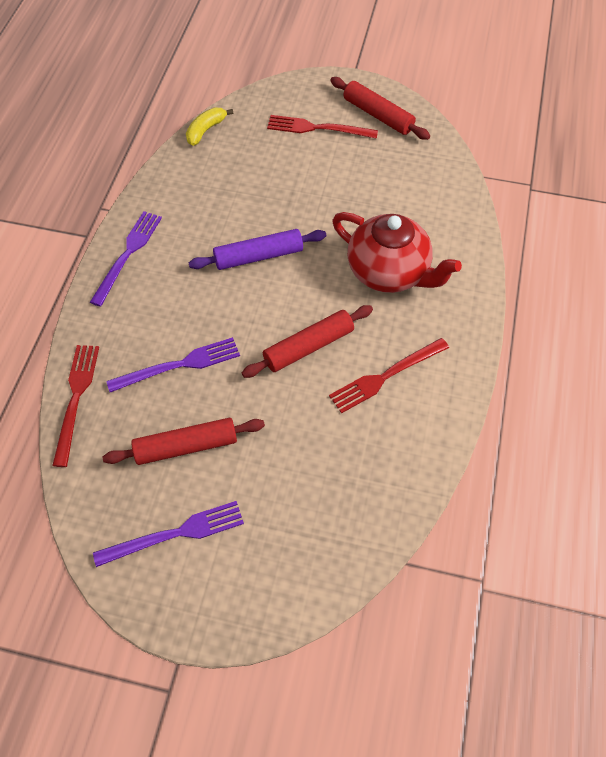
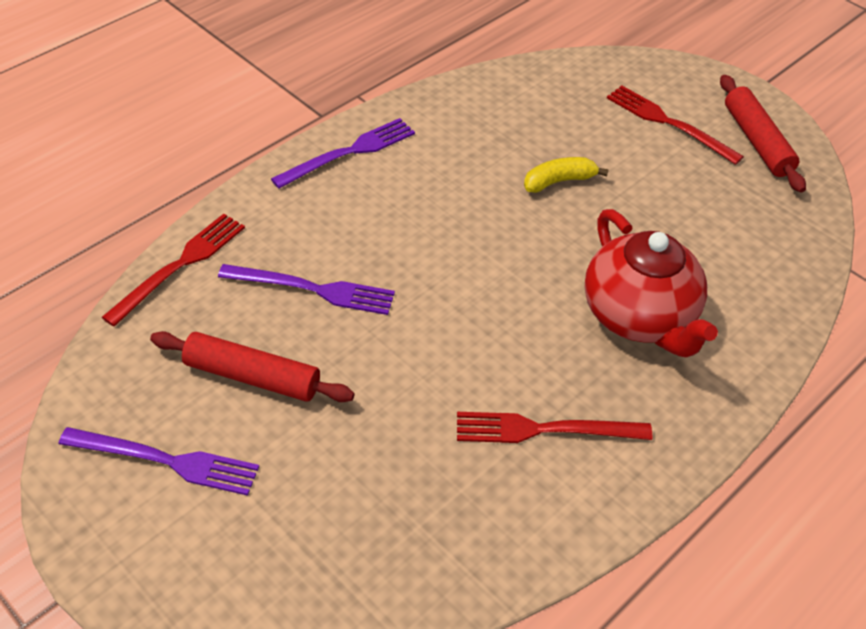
camera: 30 degrees right, 10 degrees down
(205, 130) = (533, 70): yellow banana -> yellow banana (559, 181)
(258, 256) = (492, 222): purple rolling pin -> none
(308, 347) = (475, 347): red rolling pin -> none

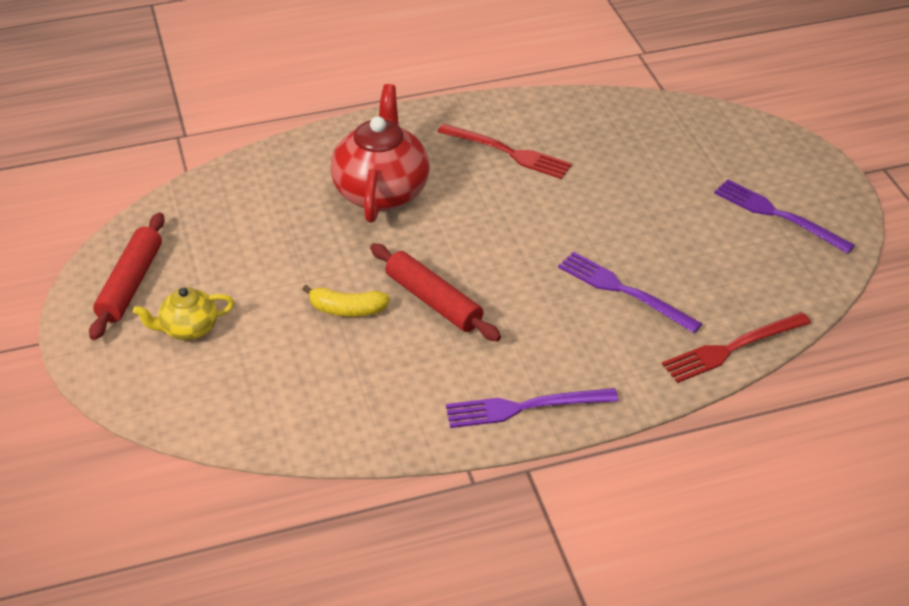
camera: 150 degrees left, 5 degrees down
(252, 377) = (699, 245): red rolling pin -> red rolling pin (434, 301)
(669, 123) = (188, 328): red fork -> yellow teapot

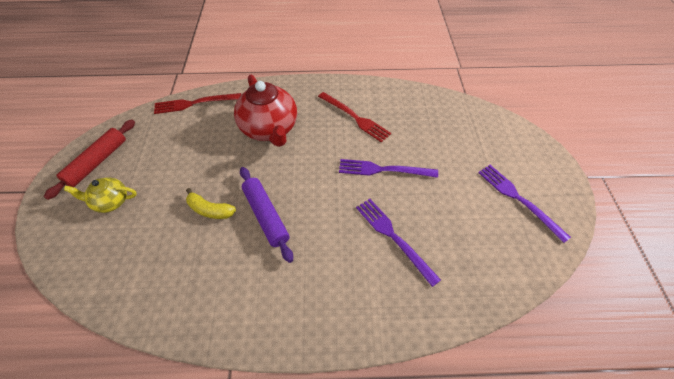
camera: 15 degrees right, 10 degrees up
(381, 191) = (269, 129): red teapot -> red teapot turned 135 degrees clockwise
(434, 301) = (266, 216): red rolling pin -> purple rolling pin
(525, 407) = (290, 322): purple fork -> purple fork (384, 170)
(733, 348) = (458, 307): red fork -> red fork (195, 103)

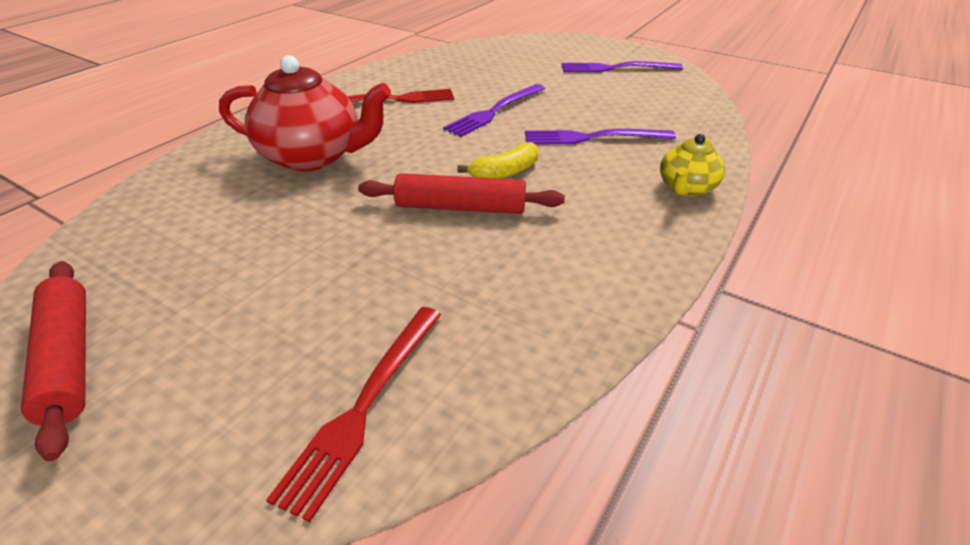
camera: 55 degrees left, 15 degrees down
(111, 202) = (206, 365): yellow teapot -> yellow teapot (686, 188)
(195, 103) = (140, 201): red fork -> red fork (365, 405)
(210, 210) = (386, 252): yellow banana -> yellow banana (505, 172)
(266, 216) = (461, 207): purple rolling pin -> red rolling pin

